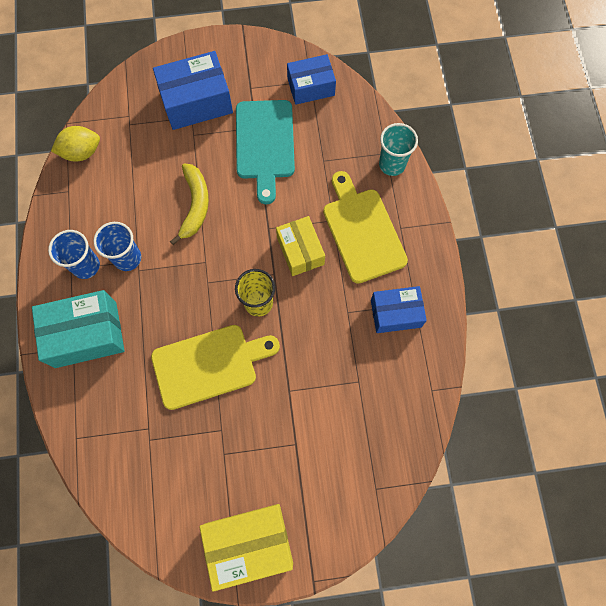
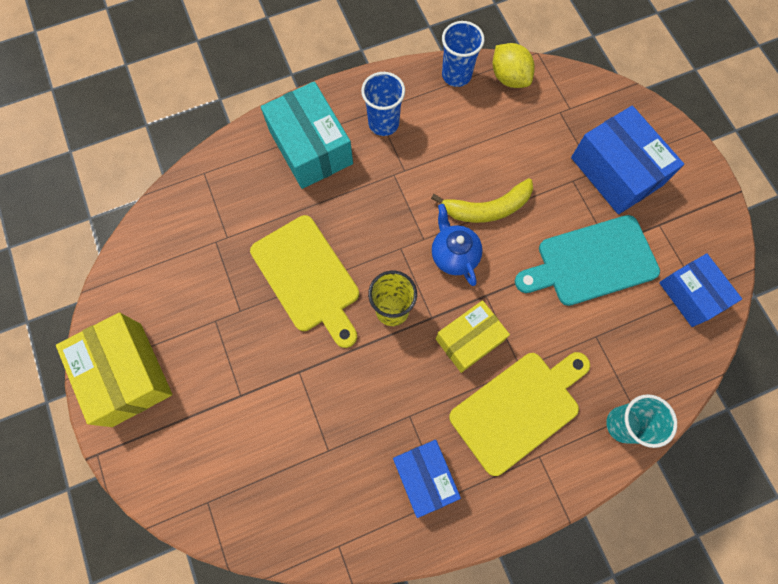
camera: 75 degrees right, 0 degrees up
(127, 258) = (404, 160): blue cup -> blue cup (456, 75)
(227, 242) = (454, 255): none -> blue teapot

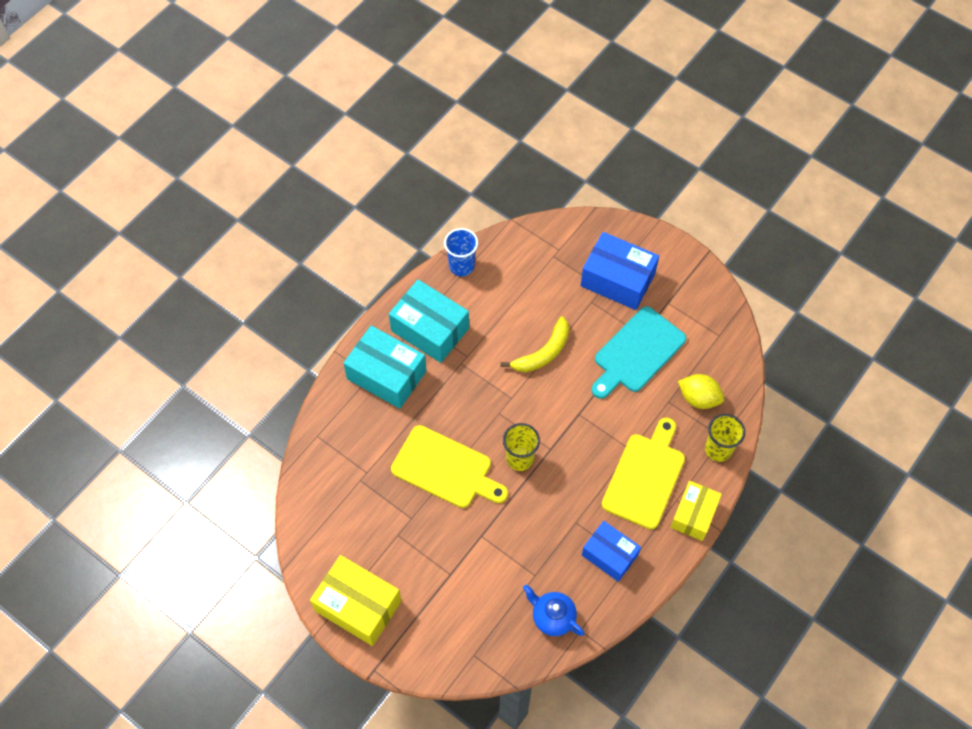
camera: 30 degrees left, 10 degrees down
(383, 123) = (430, 329): blue cup -> turquoise box
(454, 255) = (540, 398): blue teapot -> blue teapot (552, 617)
(469, 340) = (585, 450): yellow box -> yellow box (693, 515)
(509, 77) = (501, 249): yellow lemon -> yellow lemon (698, 398)
(623, 424) = (718, 449): turquoise cup -> yellow cup
(691, 295) = (714, 340): blue box -> none

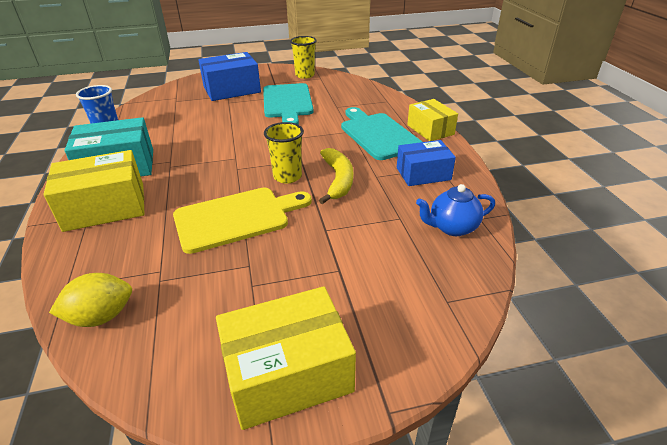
camera: 50 degrees left, 25 degrees down
(386, 375) = (105, 207): turquoise box -> yellow box
(543, 353) = (227, 131): yellow banana -> yellow banana (338, 180)
(645, 476) = (378, 134): yellow cutting board -> turquoise cutting board
(698, 398) = (349, 97): yellow lemon -> yellow lemon (101, 316)
(718, 449) = (393, 105): yellow cup -> yellow cup (305, 75)

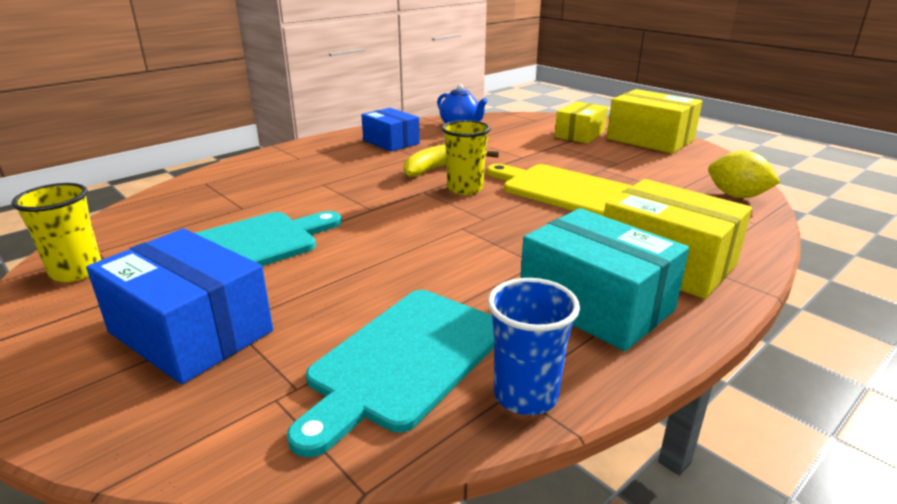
camera: 120 degrees left, 10 degrees down
(378, 134) = (321, 170): turquoise cutting board -> turquoise cutting board (404, 360)
(430, 130) = (289, 151): yellow box -> yellow box (579, 134)

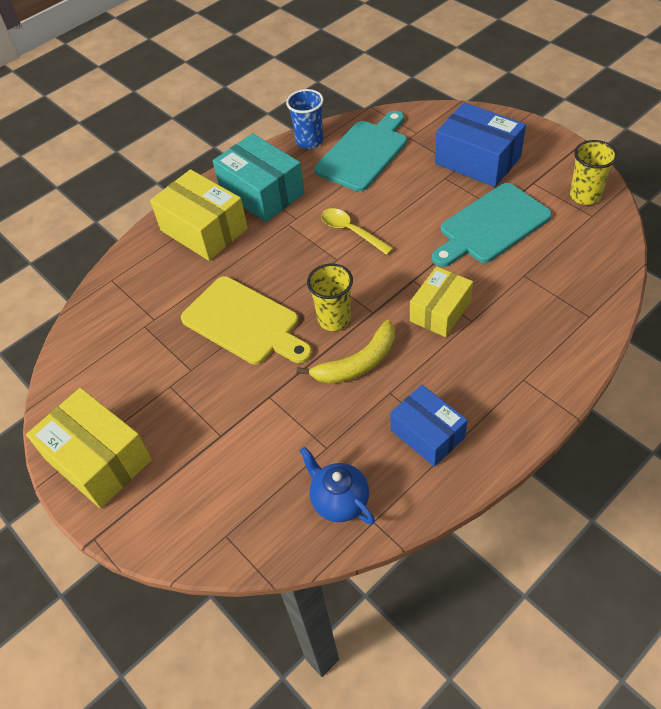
camera: 175 degrees left, 25 degrees up
(441, 251) = (351, 231): none -> yellow spoon
(579, 134) = (181, 474): yellow box -> yellow box (440, 311)
(736, 196) = (95, 321): yellow lemon -> none

